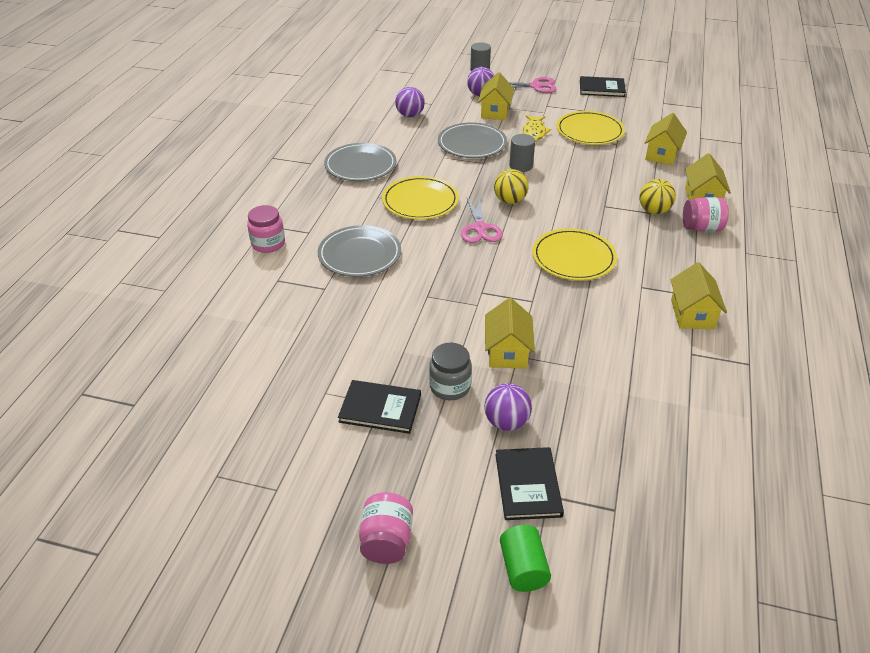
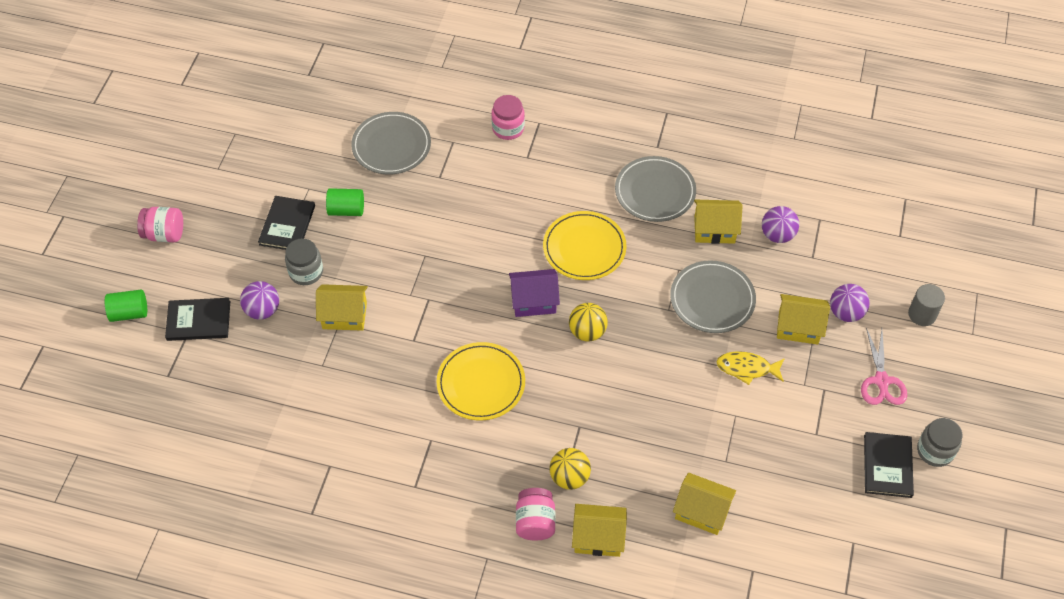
camera: 90 degrees right, 15 degrees up
(359, 254) = (490, 200): grey plate -> grey plate (391, 146)
(361, 357) = (346, 210): none -> green cylinder
(480, 228) = (534, 301): pink scissors -> purple house
(521, 166) = (663, 347): grey cylinder -> none
(586, 73) = (935, 451): none -> grey jar
(589, 131) = (756, 433): yellow plate -> none
(692, 314) = (385, 479): yellow house -> yellow house (714, 230)

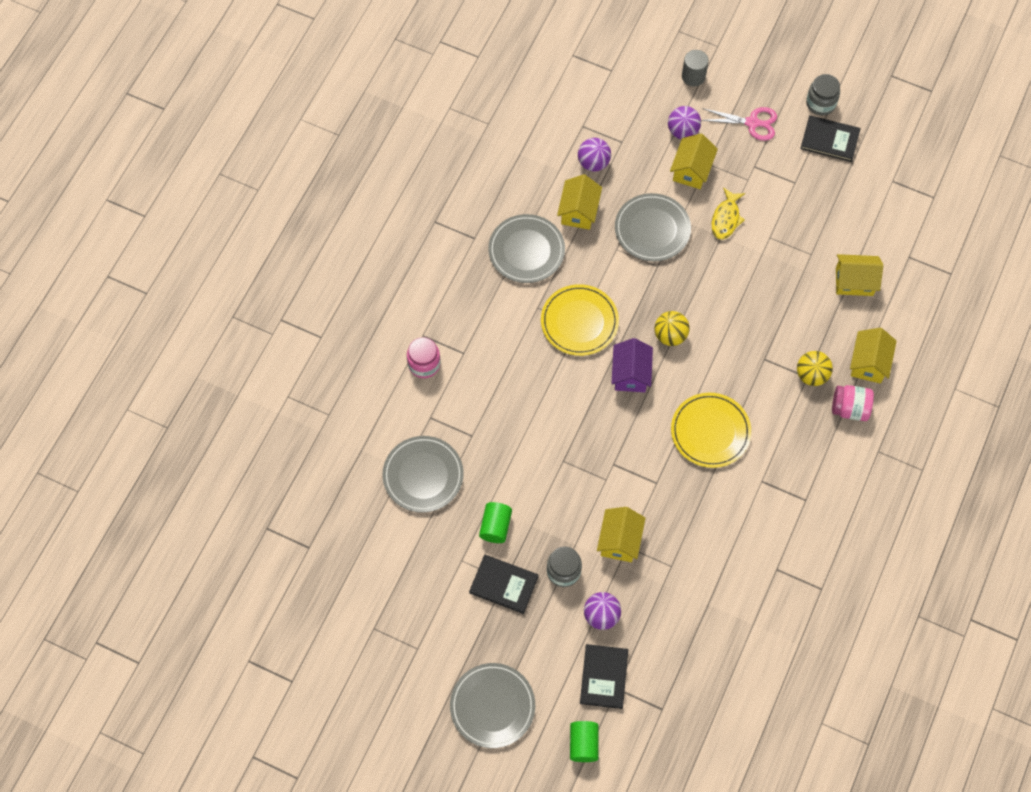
camera: 80 degrees left, 10 degrees up
(164, 234) = (492, 706): pink jar -> grey plate
(701, 511) = (854, 282): yellow house -> yellow house turned 60 degrees clockwise

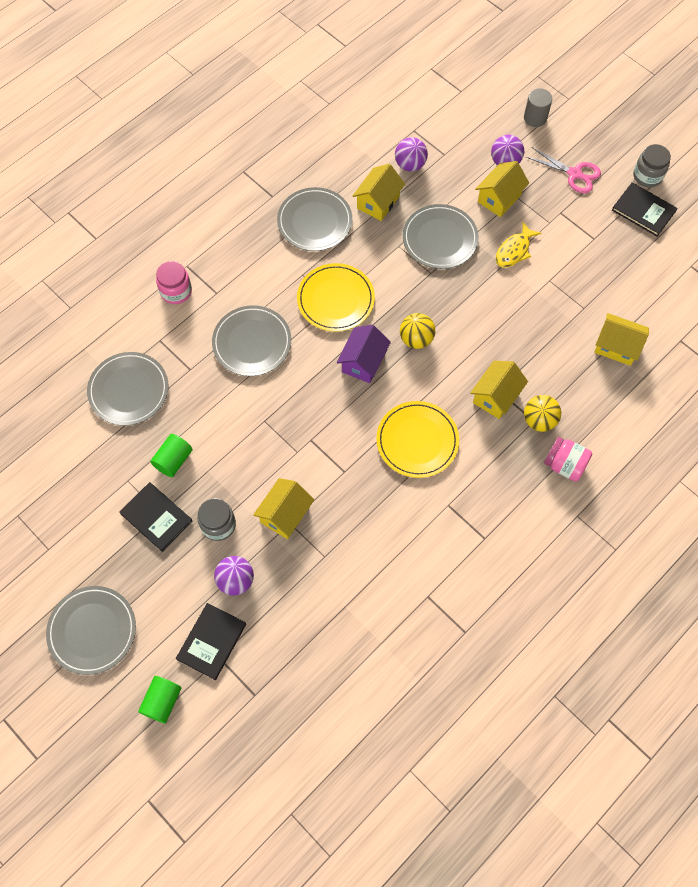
camera: 20 degrees right, 0 degrees up
(519, 390) = (252, 342): none -> grey plate
(869, 363) = (601, 427): yellow house -> yellow house (496, 396)

